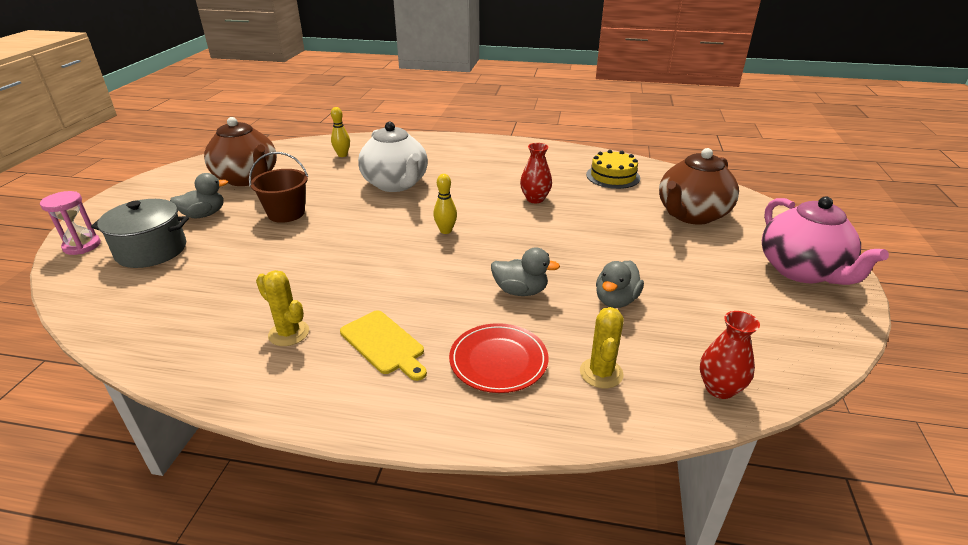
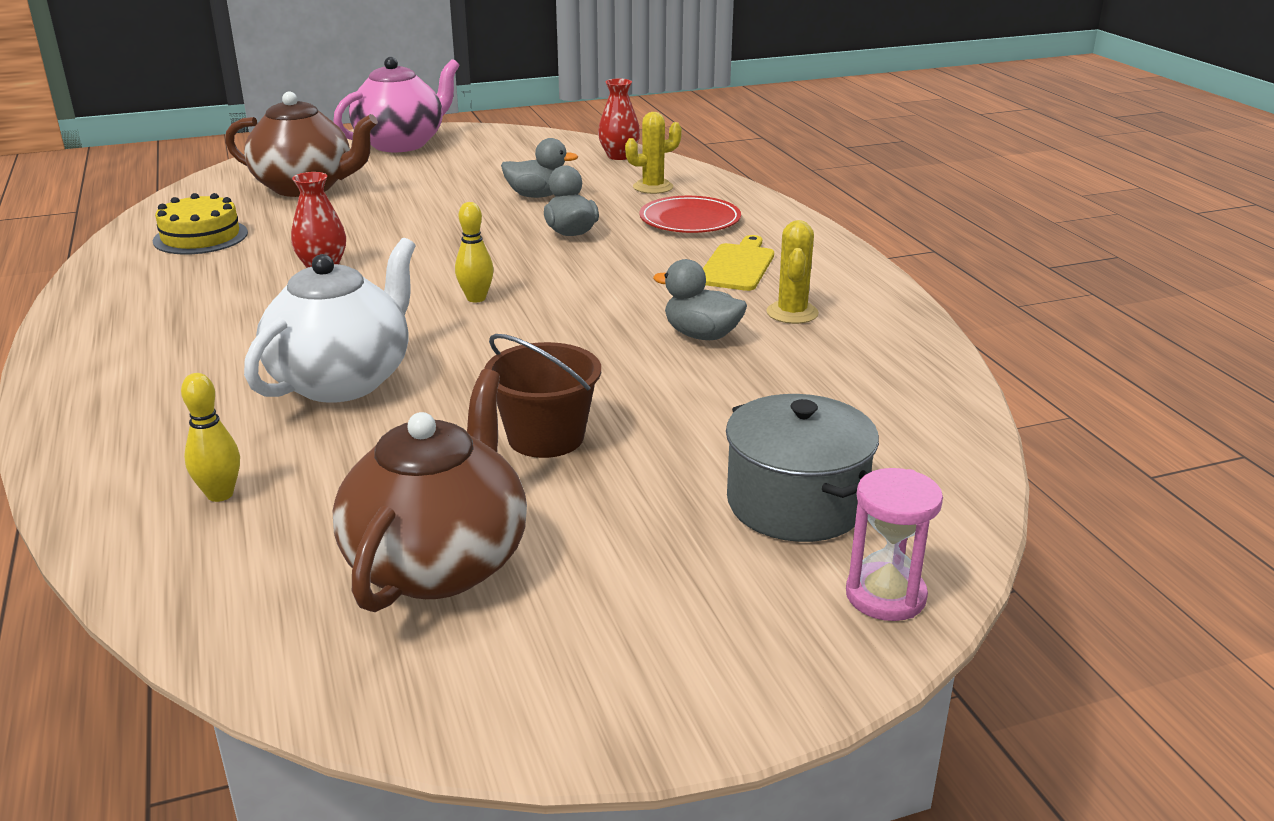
camera: 120 degrees left, 5 degrees down
(204, 215) = (637, 523): grey duck -> grey duck (701, 335)

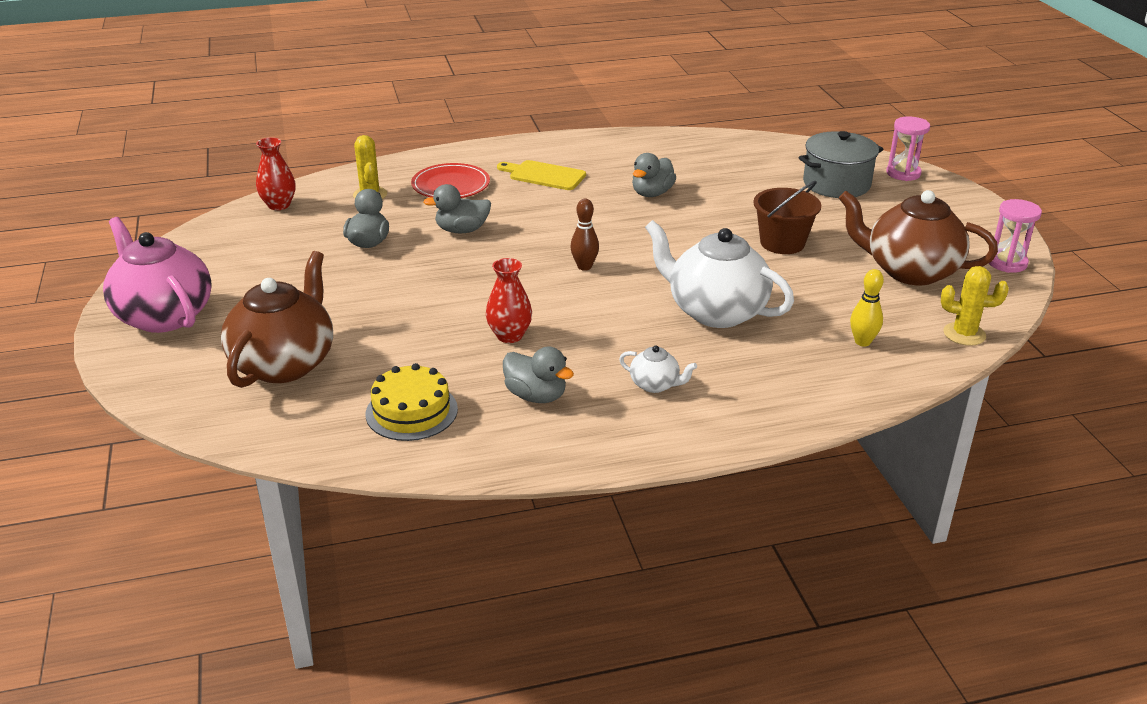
camera: 85 degrees left, 5 degrees up
(185, 344) = (655, 385): none -> white teapot
(197, 285) = (536, 396): none -> grey duck
(462, 704) = (1007, 263): none -> pink hourglass
(476, 298) = (584, 267): yellow bowling pin -> brown bowling pin
(792, 313) = (622, 166): yellow cactus -> yellow cactus (964, 334)

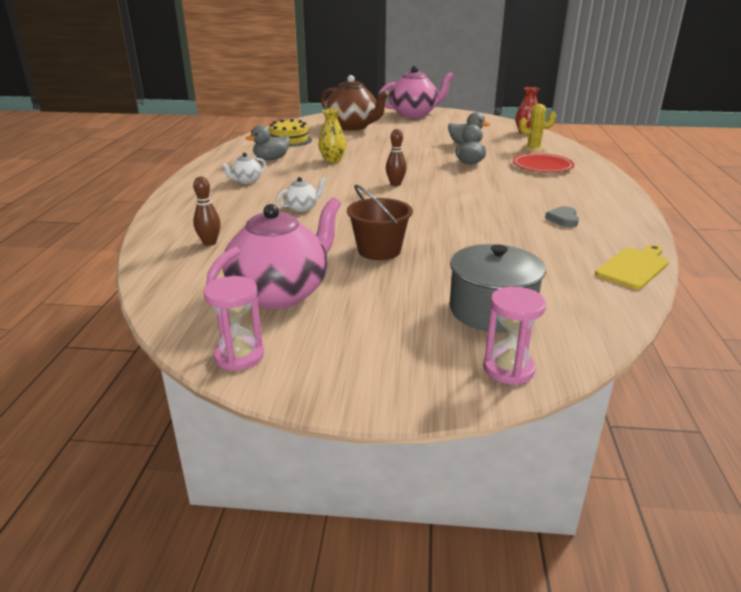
camera: 110 degrees right, 5 degrees down
(509, 336) = (332, 160): red vase -> yellow vase
(544, 175) = (553, 191): yellow cutting board -> yellow cutting board (634, 267)
(625, 167) = (563, 219): none -> grey heart
(652, 193) = (503, 220): grey duck -> none
(715, 311) = (302, 208): white teapot -> white teapot, size x0.45
(862, 342) = (209, 243): yellow bowling pin -> brown bowling pin
(910, 271) = (280, 293): brown teapot -> pink teapot
(964, 334) = (165, 284): yellow cactus -> none

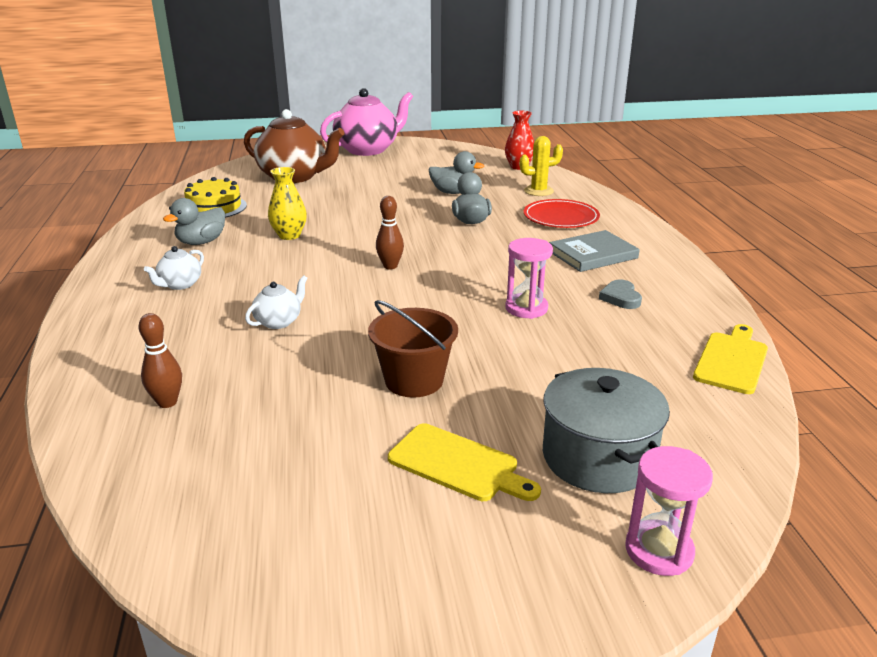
camera: 15 degrees left, 0 degrees up
(239, 356) = (292, 604): pink hourglass -> pink hourglass (526, 308)
(280, 293) = (307, 477): pink teapot -> none
(386, 300) = (457, 464): none -> yellow cutting board
(555, 191) = (593, 254): none -> grey book

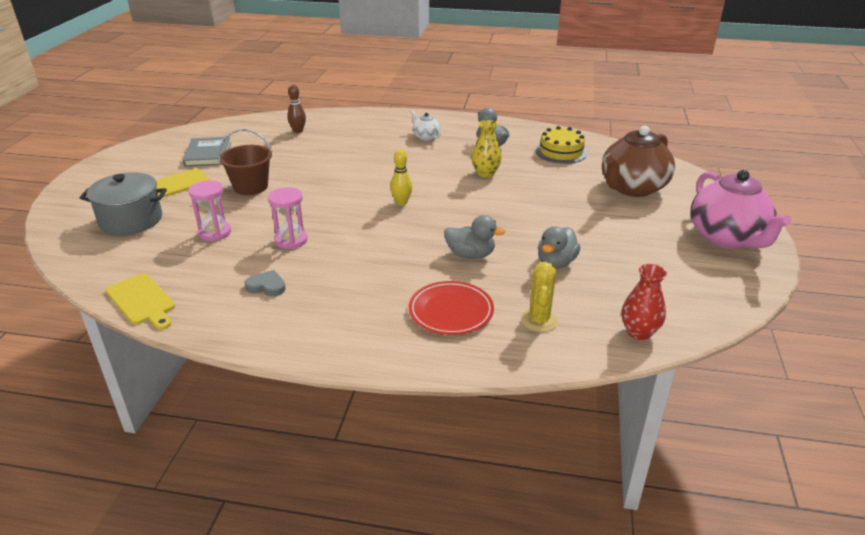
camera: 110 degrees right, 5 degrees up
(279, 321) = (352, 159): white teapot -> none
(390, 266) = (401, 202): brown bowling pin -> yellow bowling pin
(593, 254) = (351, 300): grey book -> grey book (208, 154)
(659, 551) = (66, 216): pink hourglass -> pink hourglass (215, 233)

